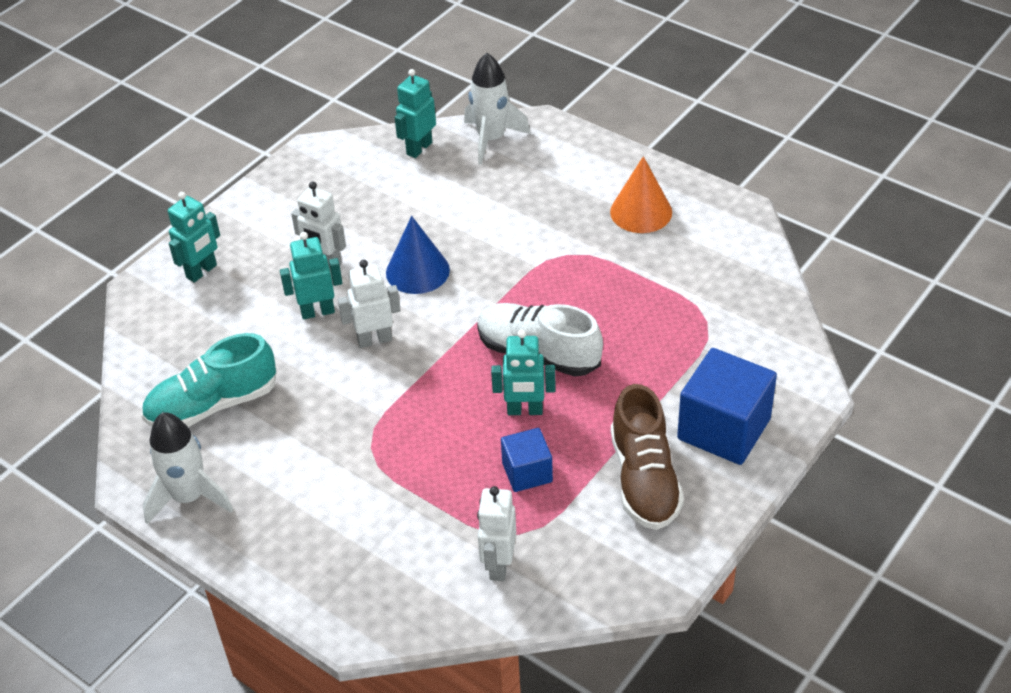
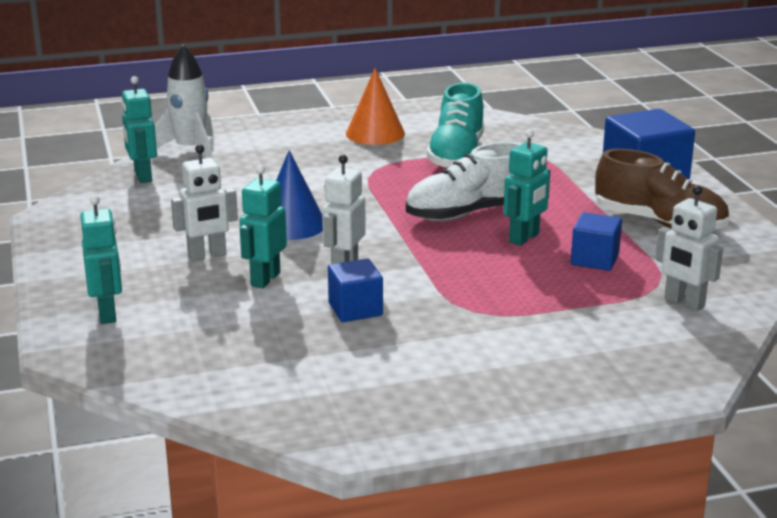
camera: 55 degrees left, 20 degrees down
(189, 497) = (411, 417): white rocket -> none
(212, 405) = (303, 366): turquoise shoe -> turquoise shoe (456, 155)
(315, 383) = (355, 309): none -> blue cube

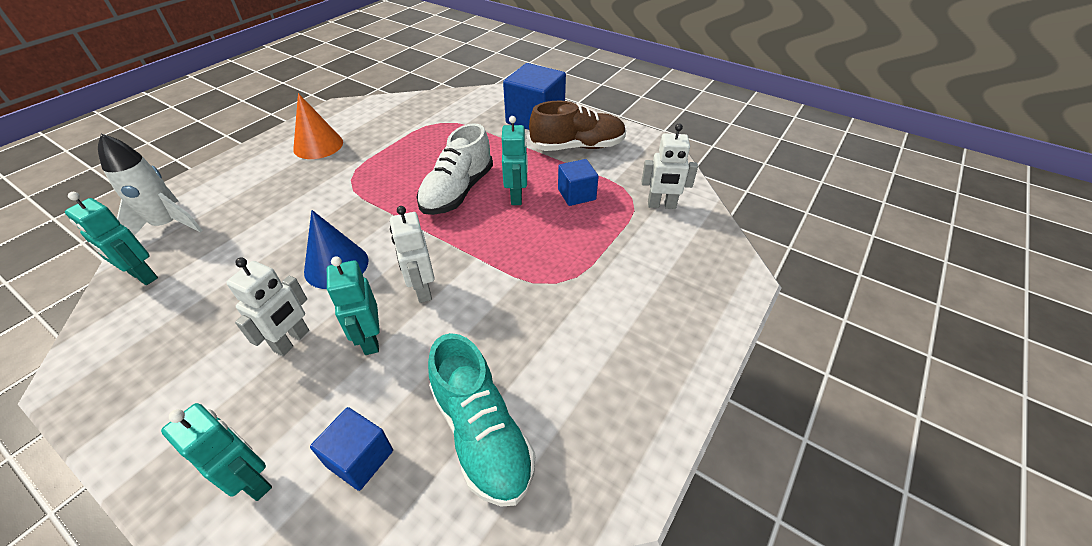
camera: 40 degrees left, 20 degrees up
(355, 309) = (475, 331): blue cube -> blue cube (360, 458)
(456, 155) = (397, 143): turquoise shoe -> turquoise shoe (482, 434)

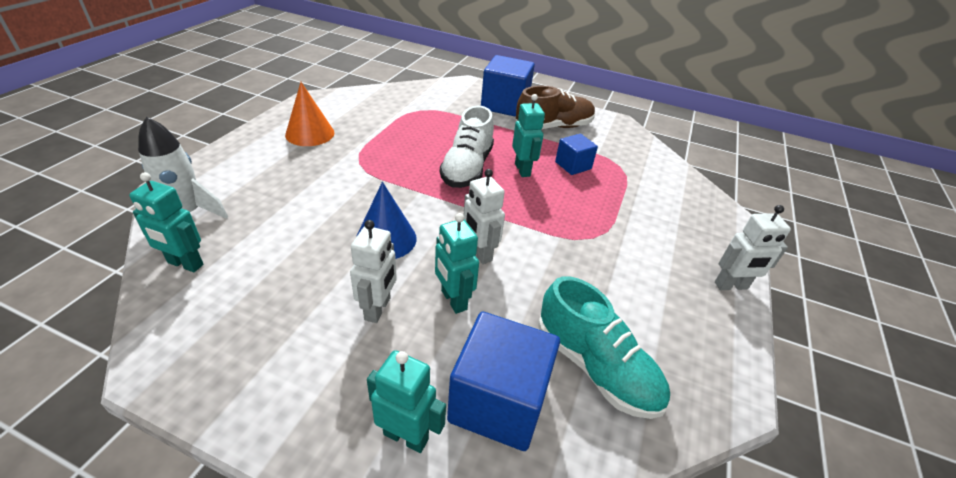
camera: 15 degrees left, 5 degrees down
(360, 458) = (498, 402): blue cube -> blue cube, size x1.77
(661, 205) = (646, 170): white robot -> white robot (731, 286)

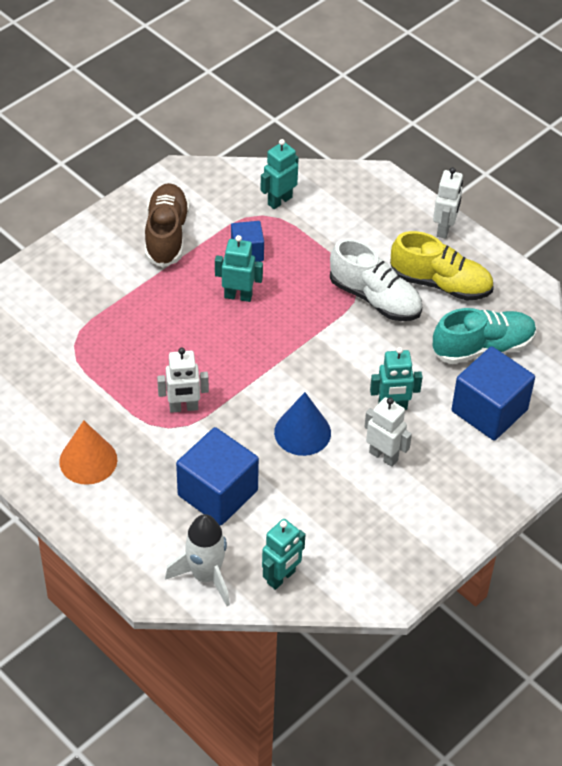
camera: 65 degrees left, 10 degrees up
(406, 436) = (495, 465): turquoise robot -> turquoise robot (279, 200)
(467, 168) = (216, 340): white shoe -> white shoe (375, 298)
(479, 253) = (346, 373): white robot -> white robot (183, 407)
(505, 105) = (97, 259): blue cube -> blue cube (217, 493)
(655, 301) = (441, 284): none -> yellow shoe

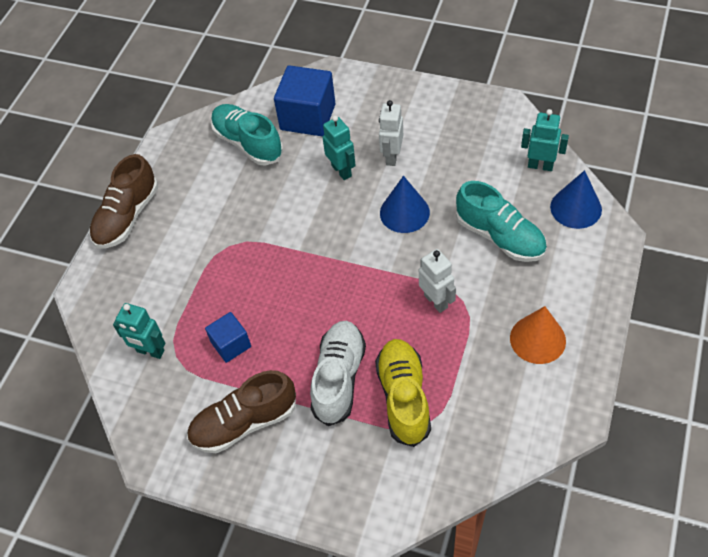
camera: 110 degrees left, 5 degrees up
(205, 576) = (576, 208): white rocket -> blue cone
(217, 493) = (500, 237): blue cube -> turquoise shoe
(238, 296) = (288, 325): turquoise robot -> none
(375, 298) = (234, 228): white shoe -> white shoe (339, 378)
(441, 284) = (193, 194): yellow shoe -> yellow shoe (403, 397)
(444, 229) = (127, 217): white robot -> brown shoe

